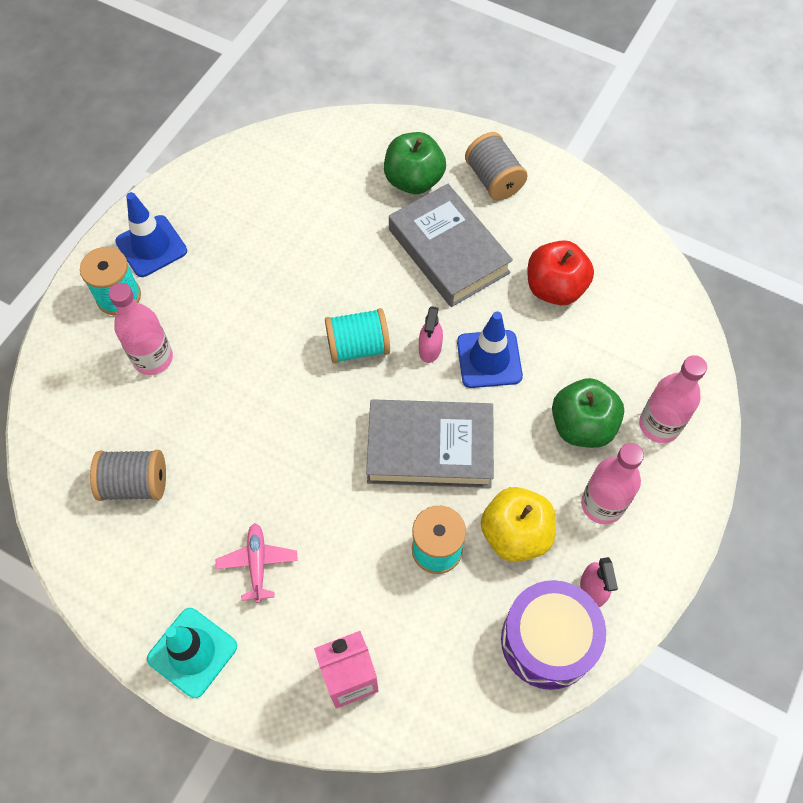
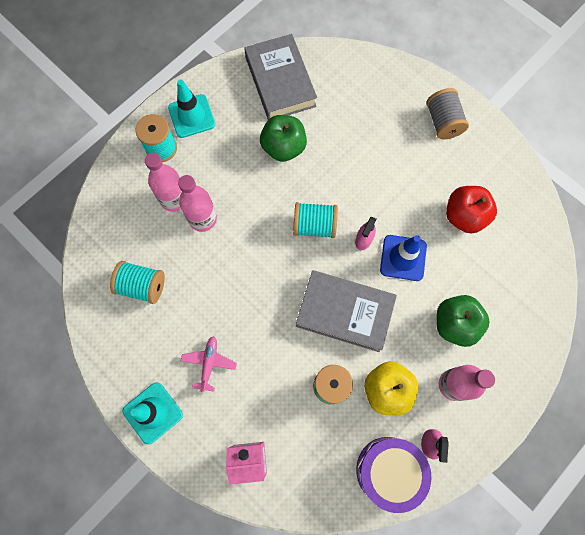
camera: 15 degrees right, 10 degrees up
(135, 484) = (142, 286): grey spool -> turquoise spool
(151, 246) = (191, 116): blue traffic cone -> turquoise traffic cone
(414, 180) = (385, 109): green apple -> green apple (283, 147)
(448, 251) = (395, 169): grey book -> grey book (280, 82)
(659, 425) = (510, 337): pink bottle -> pink bottle (202, 219)

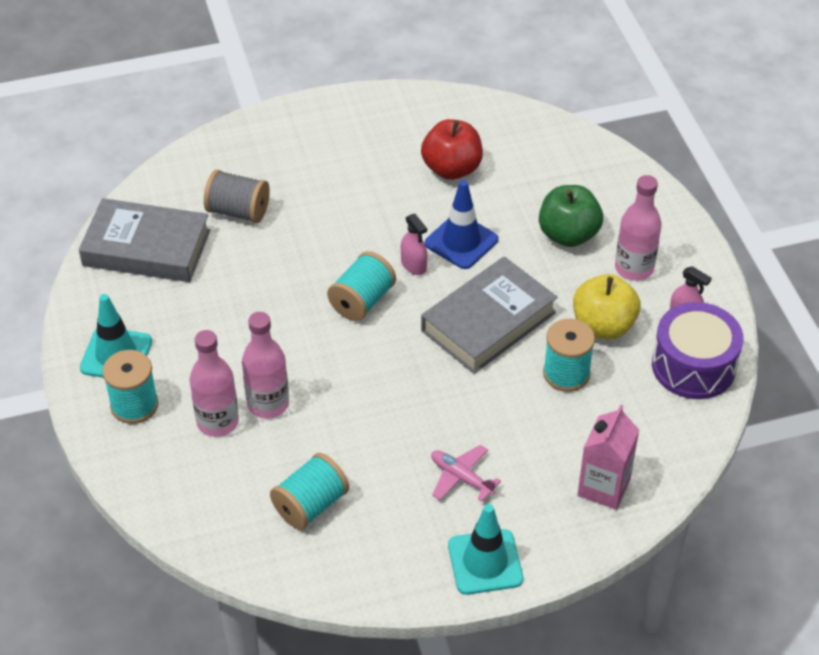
camera: 60 degrees left, 25 degrees down
(283, 147) = (238, 284): green apple -> none
(443, 122) = (326, 132): grey spool -> grey spool (238, 211)

